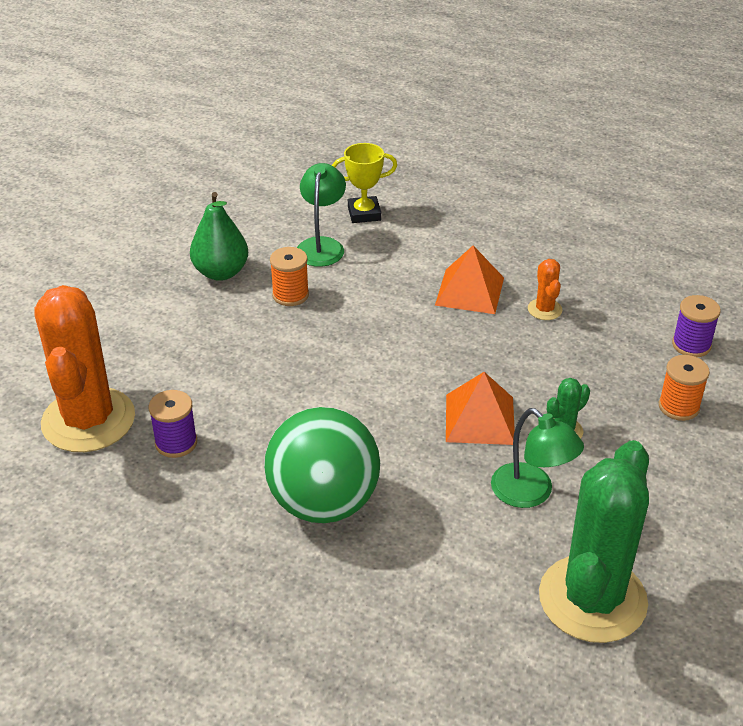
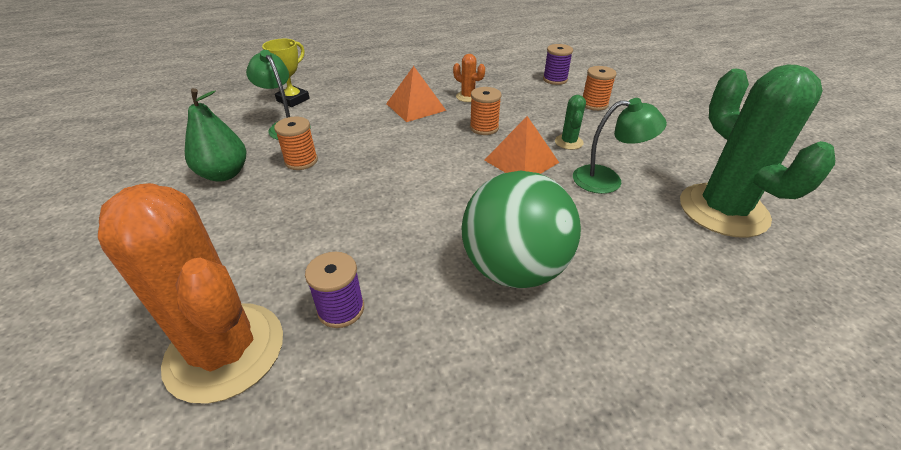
camera: 45 degrees left, 0 degrees up
(501, 359) = (484, 128): none -> orange spool

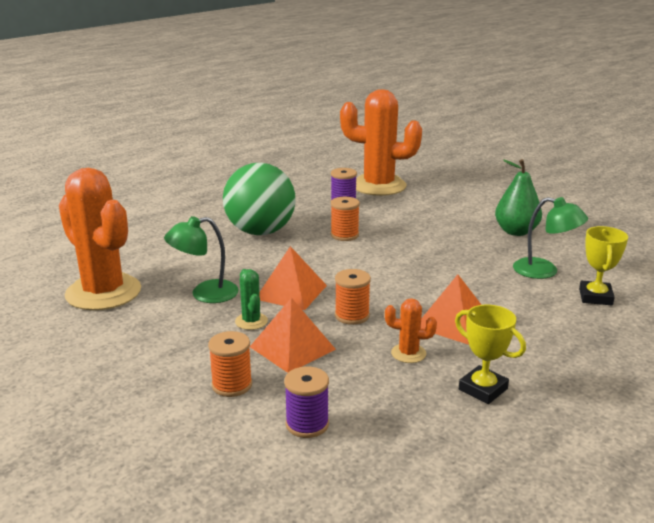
camera: 155 degrees right, 15 degrees down
(301, 161) = (477, 250): orange spool -> orange spool (344, 235)
(446, 73) = (483, 389): none -> yellow trophy
(544, 116) = (292, 348): none -> orange pyramid
(723, 210) = (103, 292): green cactus -> orange cactus

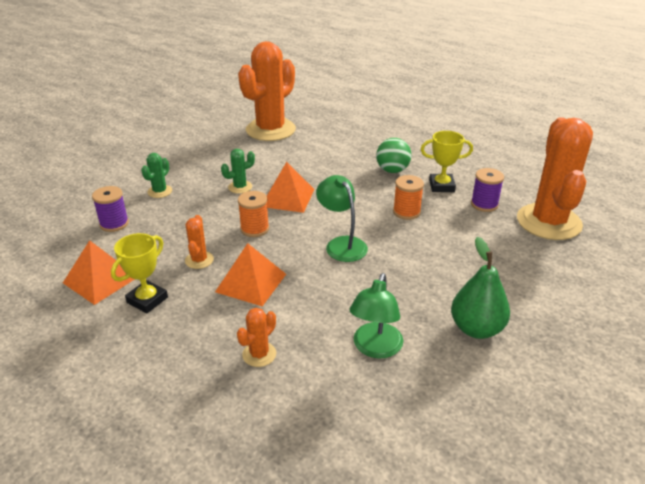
camera: 80 degrees right, 10 degrees up
(205, 294) = (276, 164): green lamp -> green lamp (341, 244)
(232, 385) = (160, 191): orange spool -> green cactus
(260, 232) = (392, 170): green ball -> green ball, size x0.55
(292, 348) = (205, 208): orange pyramid -> orange pyramid (100, 279)
(561, 323) = (259, 354): none -> orange cactus
(595, 297) = (322, 387): yellow trophy -> yellow trophy (441, 186)

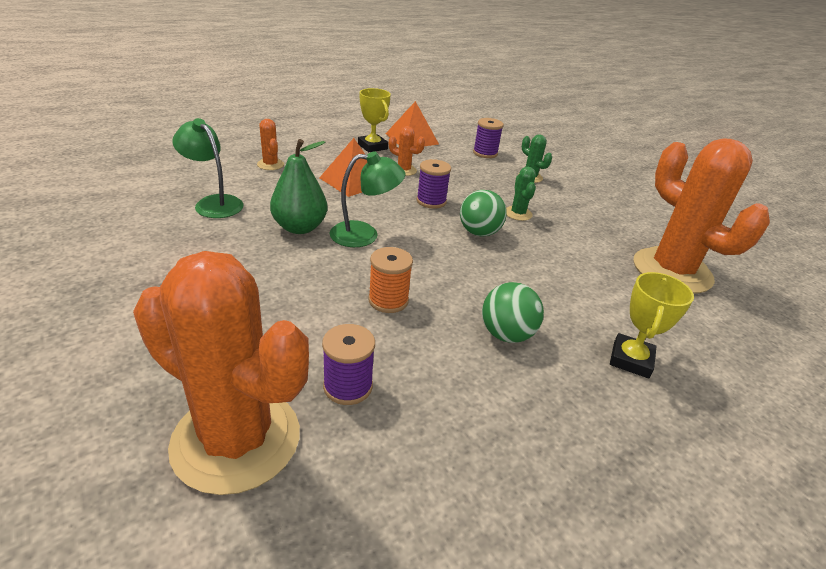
camera: 110 degrees right, 0 degrees up
(254, 229) = (431, 201): orange spool -> purple spool
(288, 197) = (479, 233): orange pyramid -> green ball
(441, 186) = (431, 365): yellow trophy -> yellow trophy (630, 359)
(476, 329) = (159, 256): green pear -> green pear (300, 227)

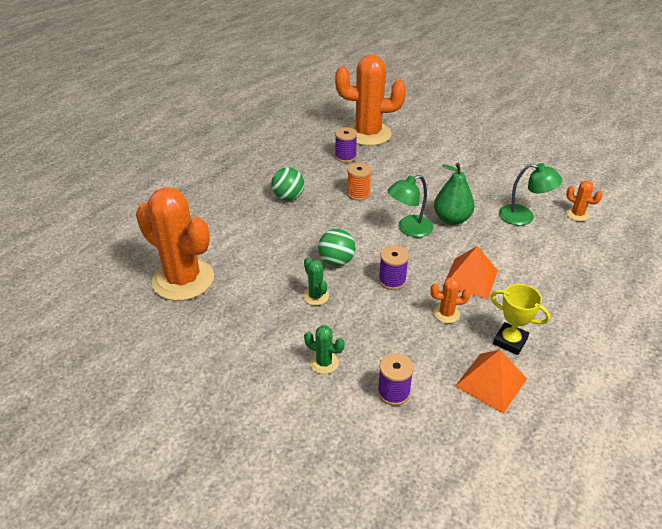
camera: 160 degrees right, 5 degrees up
(270, 165) = (549, 269): orange cactus -> orange cactus (577, 214)
(630, 359) = (220, 205): yellow trophy -> none

